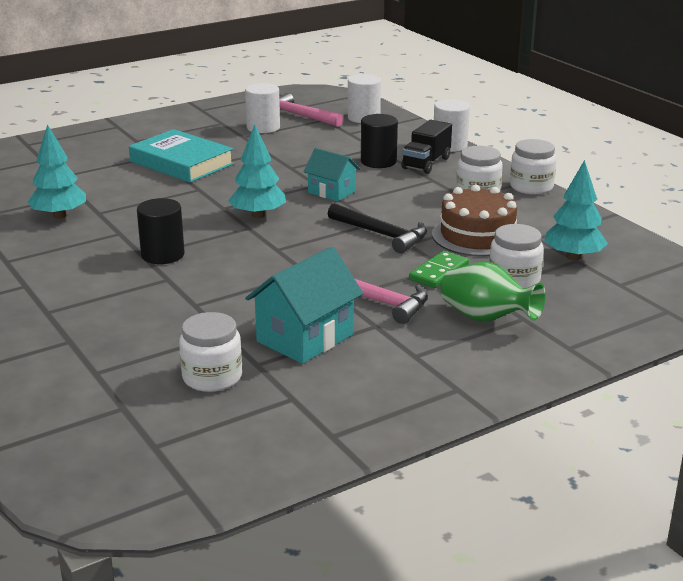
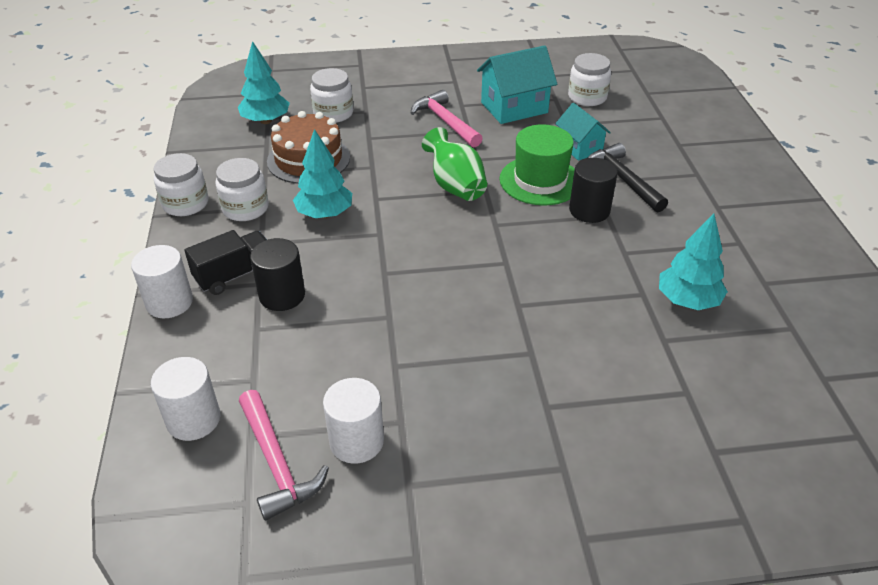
camera: 155 degrees left, 15 degrees up
(181, 163) = (517, 373): turquoise book -> none
(225, 268) = (540, 180): none -> green hat
(258, 215) = (477, 239): turquoise tree -> turquoise tree (325, 214)
(332, 192) = (379, 254): turquoise house -> turquoise house (579, 147)
(381, 234) = (384, 182): black hammer -> black hammer (622, 179)
(439, 272) = (378, 133): green domino -> none
(486, 318) = (386, 92): green vase -> green vase (455, 186)

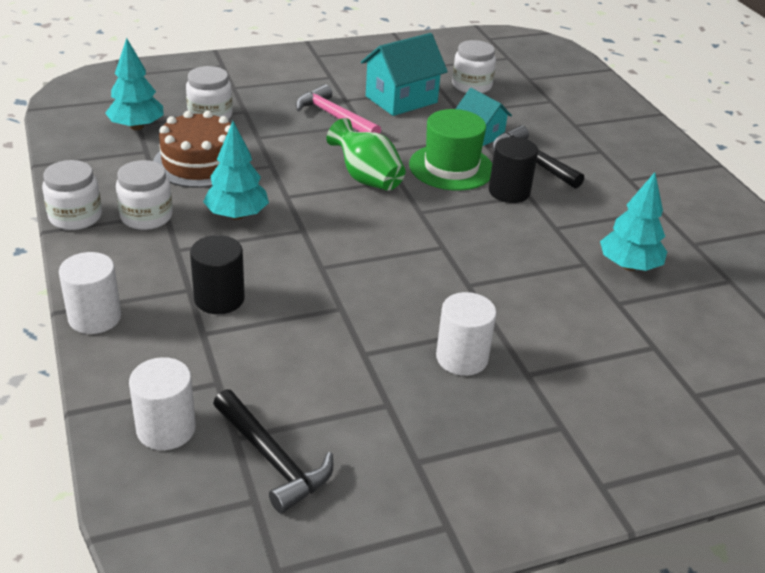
camera: 15 degrees left, 5 degrees down
(235, 275) = (159, 283): black truck -> none
(276, 463) = (272, 459): pink hammer -> black hammer
(356, 441) = (349, 428): white cylinder -> white cylinder (462, 358)

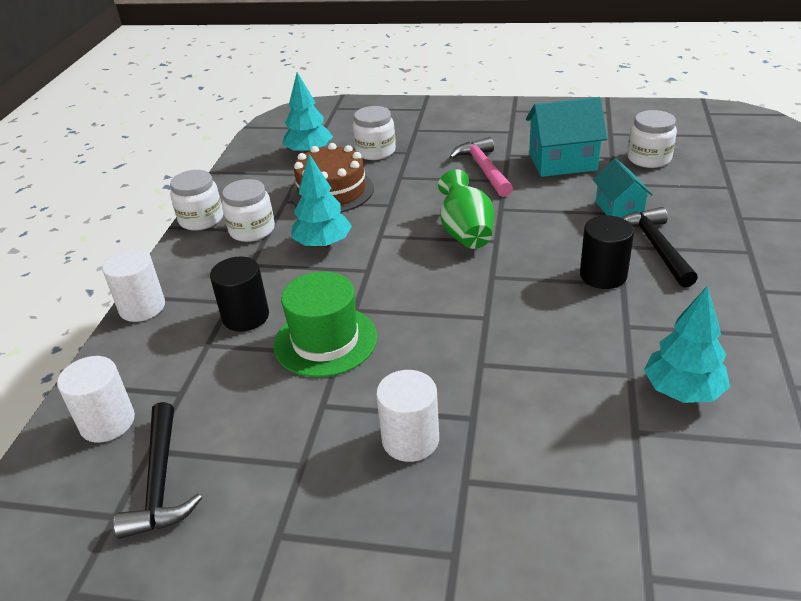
camera: 35 degrees right, 0 degrees up
(451, 167) = (560, 238): green hat -> green hat (325, 341)

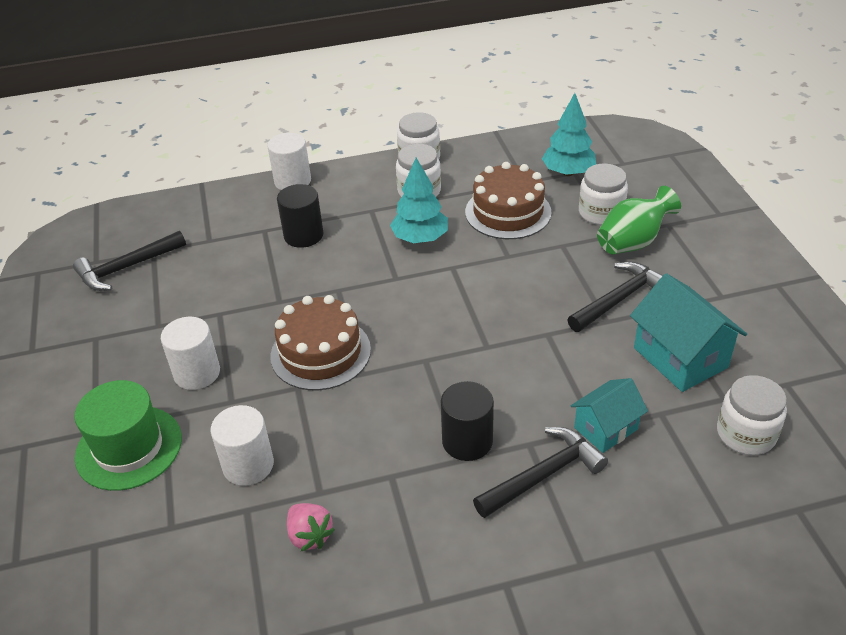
camera: 65 degrees right, 5 degrees up
(107, 422) = (172, 221): white cylinder -> white cylinder (248, 465)
(325, 341) = (291, 288): green hat -> green hat (129, 447)
(440, 338) = (320, 353): none -> brown cake
(466, 233) = (488, 322): green vase -> green vase (633, 242)
(483, 169) = (619, 299): pink hammer -> black hammer
(682, 391) = (310, 536): turquoise tree -> pink strawberry

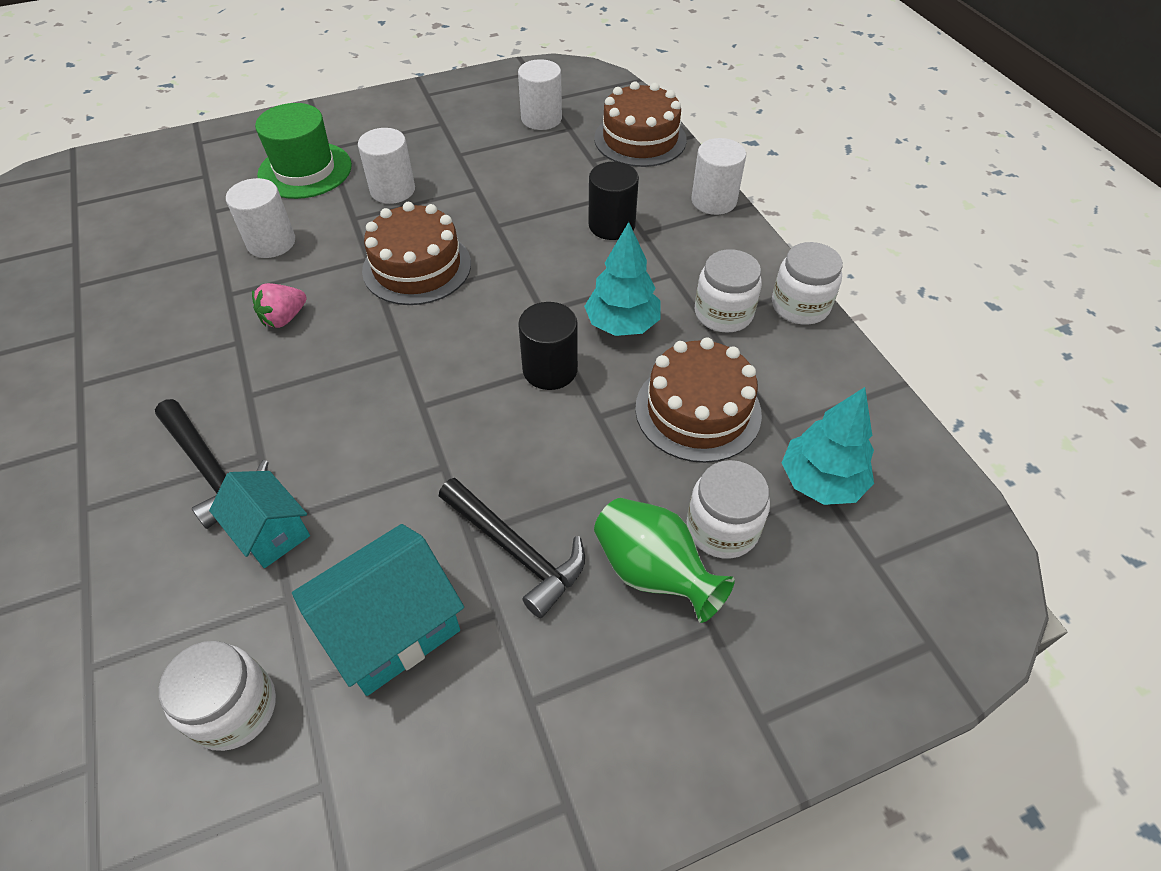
camera: 80 degrees right, 10 degrees up
(127, 268) = (541, 119): black hammer -> white cylinder
(191, 211) = (640, 139): none -> brown cake
(310, 536) = (180, 294): pink strawberry -> pink strawberry (284, 318)
(467, 441) = (273, 398): black cylinder -> black cylinder (550, 369)

